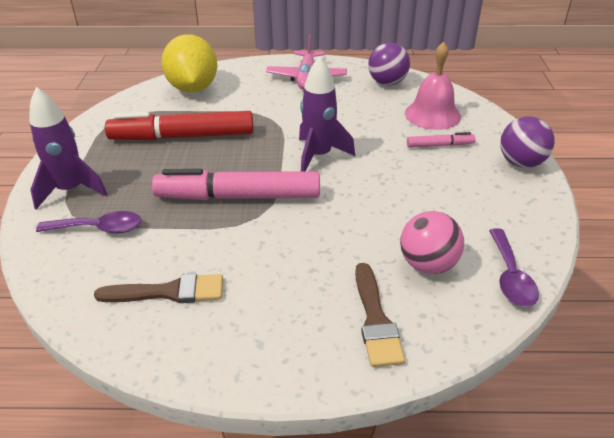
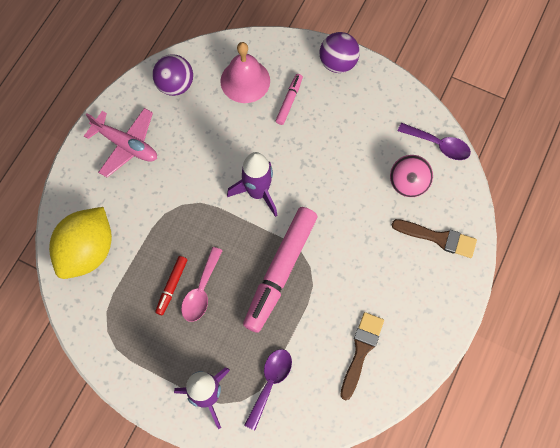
camera: 65 degrees left, 30 degrees up
(182, 137) = (172, 286): red marker -> red marker, size x0.46
(187, 154) = (201, 291): none -> pink spoon
(193, 88) = (87, 251): yellow lemon -> yellow lemon turned 75 degrees counterclockwise

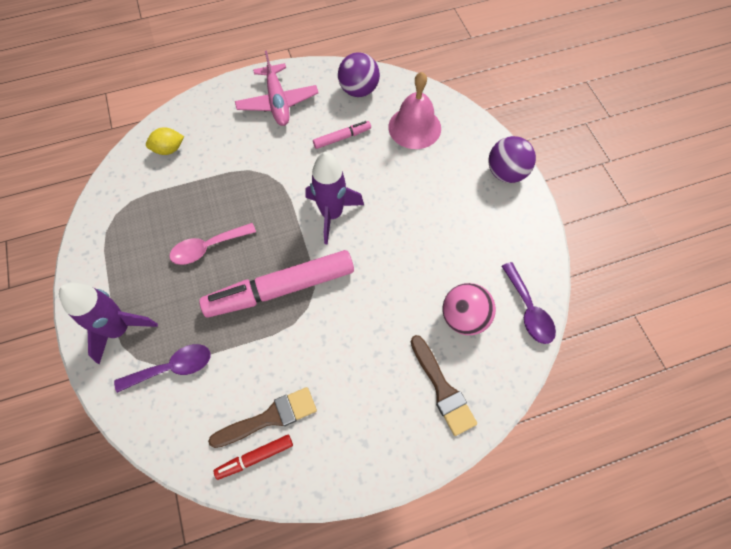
camera: 45 degrees right, 5 degrees down
(87, 251) = (169, 149): yellow lemon -> yellow lemon, size x0.46
(172, 286) = (192, 225): red marker -> red marker (255, 457)
(289, 101) = (433, 169): pink marker -> pink marker (342, 138)

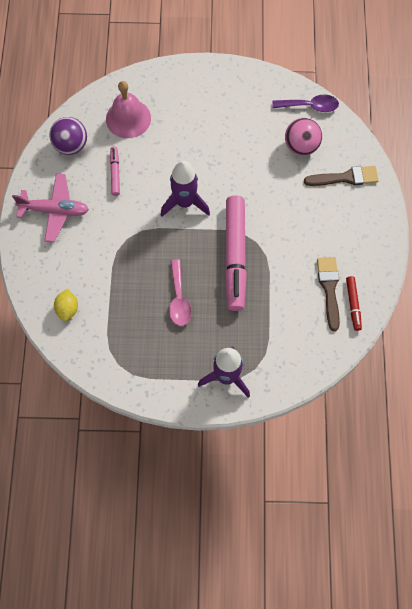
camera: 70 degrees left, 5 degrees up
(172, 368) = (271, 344): purple spoon -> none
(506, 173) = (197, 74): purple ball -> none

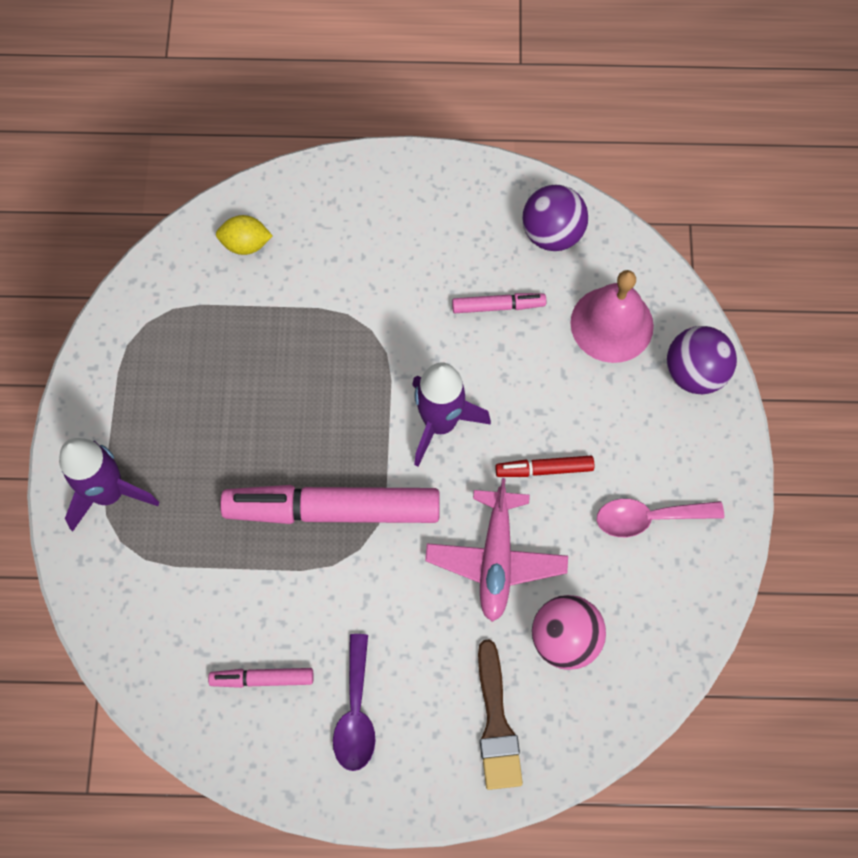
camera: 90 degrees right, 0 degrees up
(55, 210) = (424, 215): pink plane -> pink plane (496, 559)
(157, 82) = (694, 373): none -> purple ball
(179, 299) = (255, 415): pink spoon -> pink spoon (648, 518)
(310, 106) = (658, 660): purple spoon -> purple spoon (356, 713)
(329, 288) = (262, 678): brown brush -> pink marker
(353, 304) = (228, 722): red marker -> red marker (544, 469)

